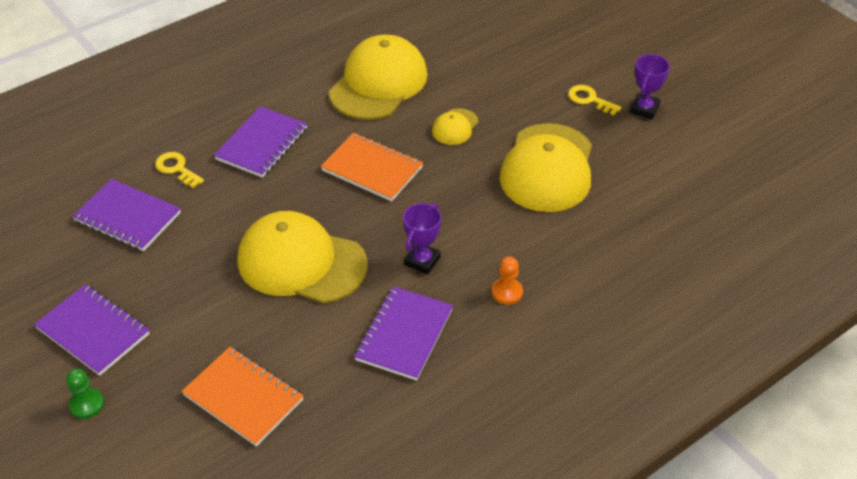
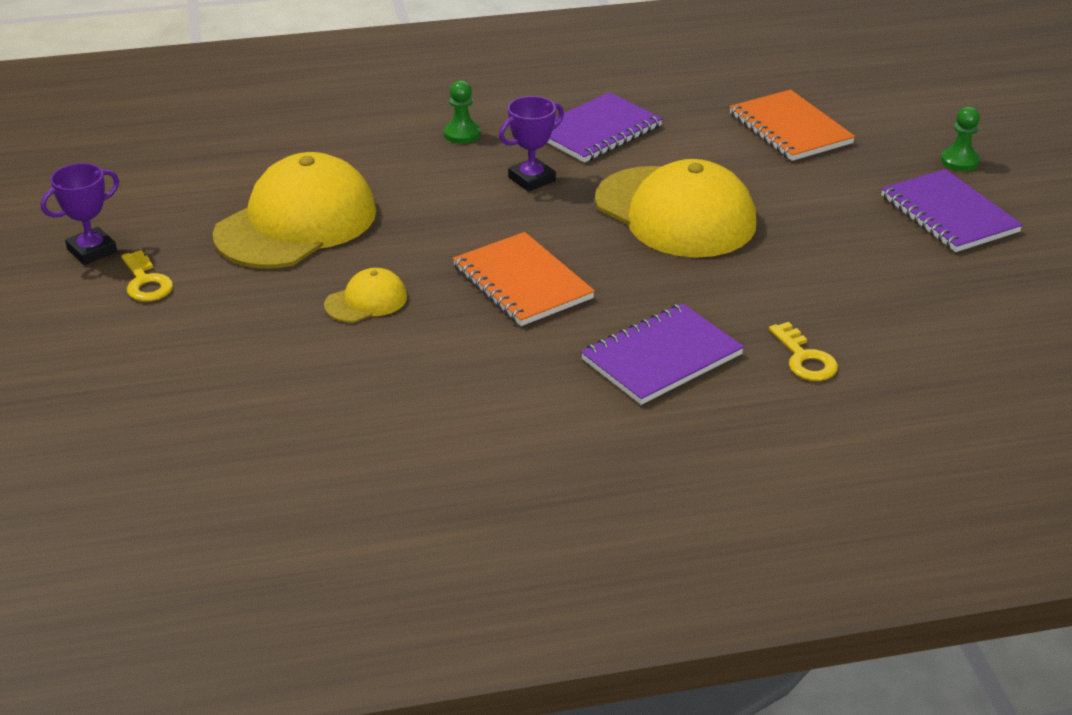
camera: 155 degrees left, 10 degrees down
(127, 217) = (891, 316): purple notebook -> none
(378, 83) = (424, 395): yellow cap -> none
(507, 292) = (462, 134): orange pawn -> green pawn

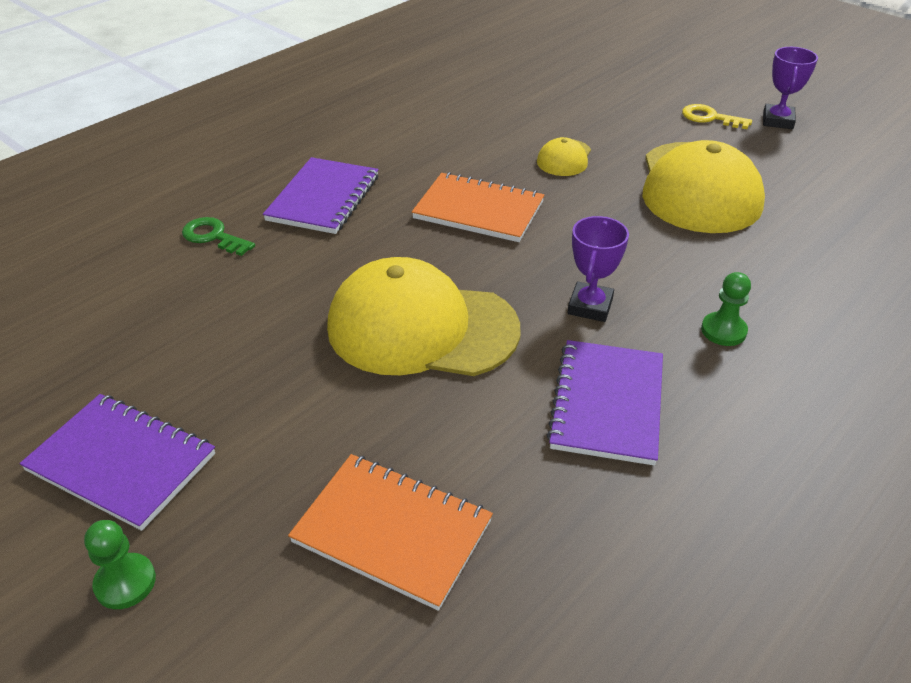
camera: 145 degrees right, 5 degrees up
(804, 358) = (213, 237): yellow key -> green key

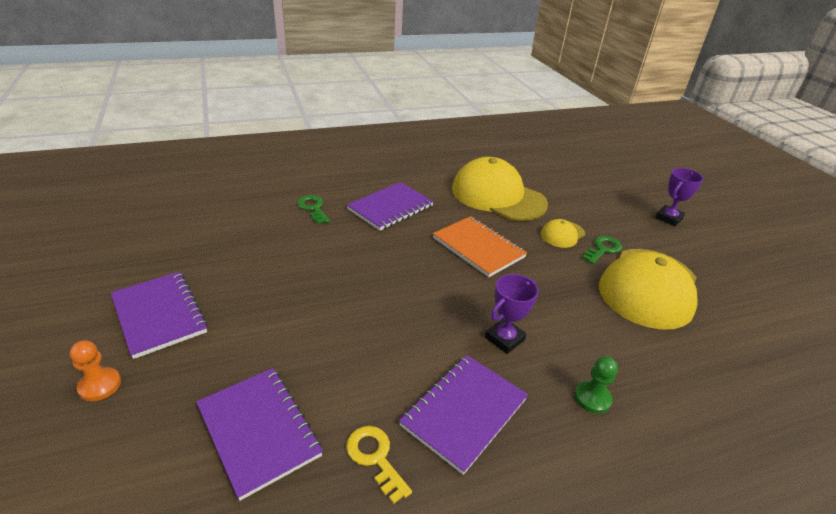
camera: 25 degrees right, 5 degrees down
(125, 582) = (100, 385): green pawn -> orange pawn
(392, 531) = (259, 431): orange notebook -> purple notebook
(421, 328) = (383, 307): yellow cap -> yellow cap (498, 196)
(621, 160) = (602, 249): none -> green key
(710, 118) = (693, 242): yellow key -> yellow key (375, 458)
(777, 121) = (748, 262): purple trophy -> purple trophy (668, 218)

